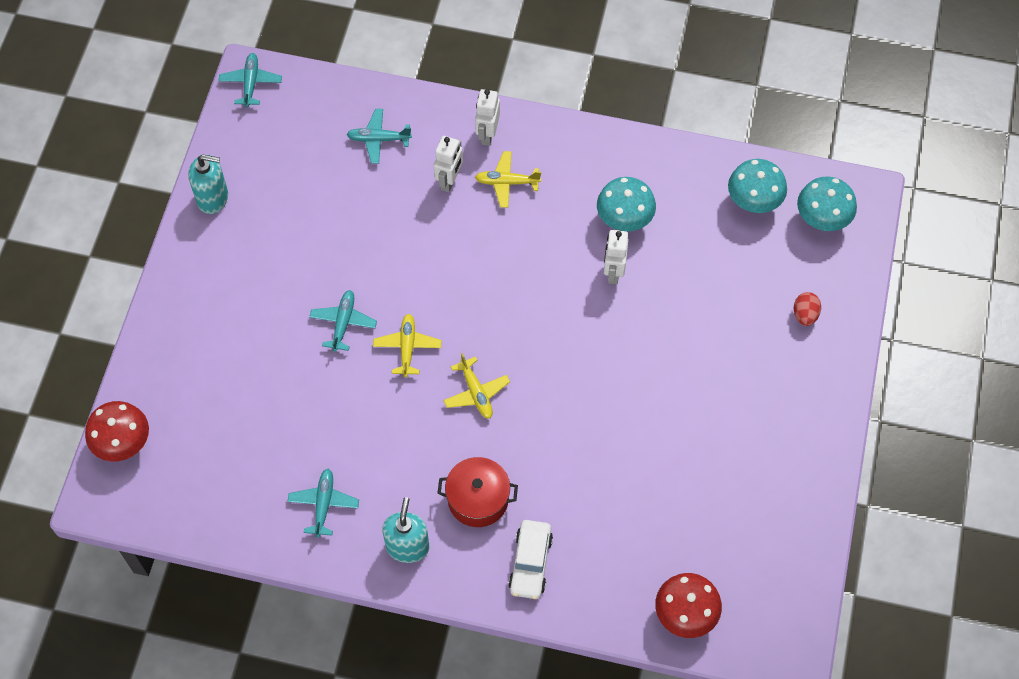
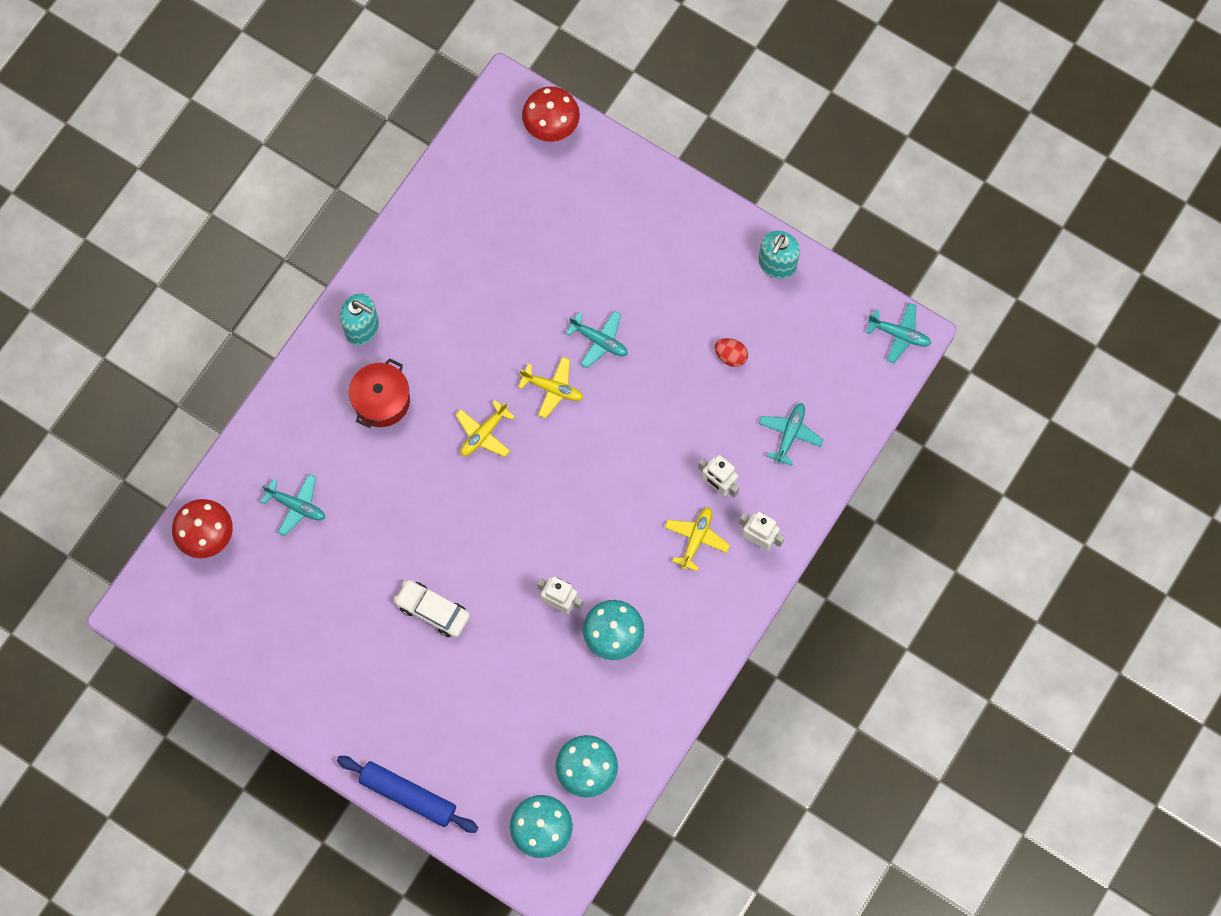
camera: 110 degrees right, 10 degrees up
(323, 504) = (428, 272): turquoise plane -> turquoise plane (296, 506)
(476, 393) = (484, 433): yellow plane -> yellow plane turned 45 degrees counterclockwise
(530, 563) = (306, 424): white car -> white car (433, 610)
(805, 315) = (445, 766): red egg -> red egg (730, 356)
(846, 336) = (408, 795): none -> blue rolling pin

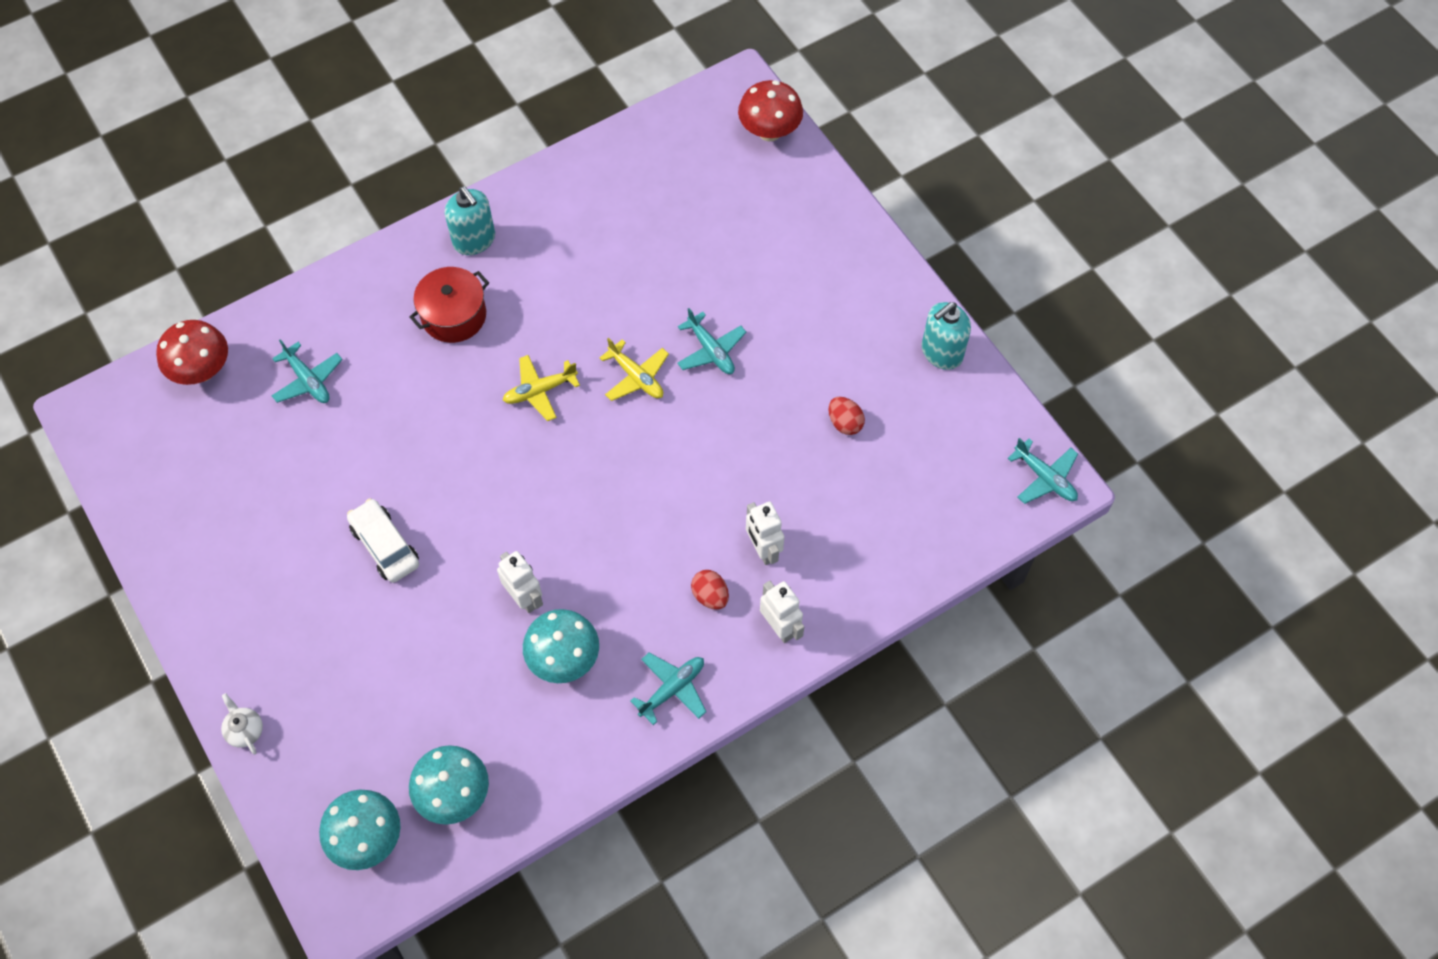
camera: 25 degrees right, 10 degrees down
(408, 795) = (245, 730): blue rolling pin -> white teapot
(696, 539) = (710, 596): yellow plane -> red egg
(790, 434) = (870, 530): turquoise plane -> turquoise plane (672, 689)

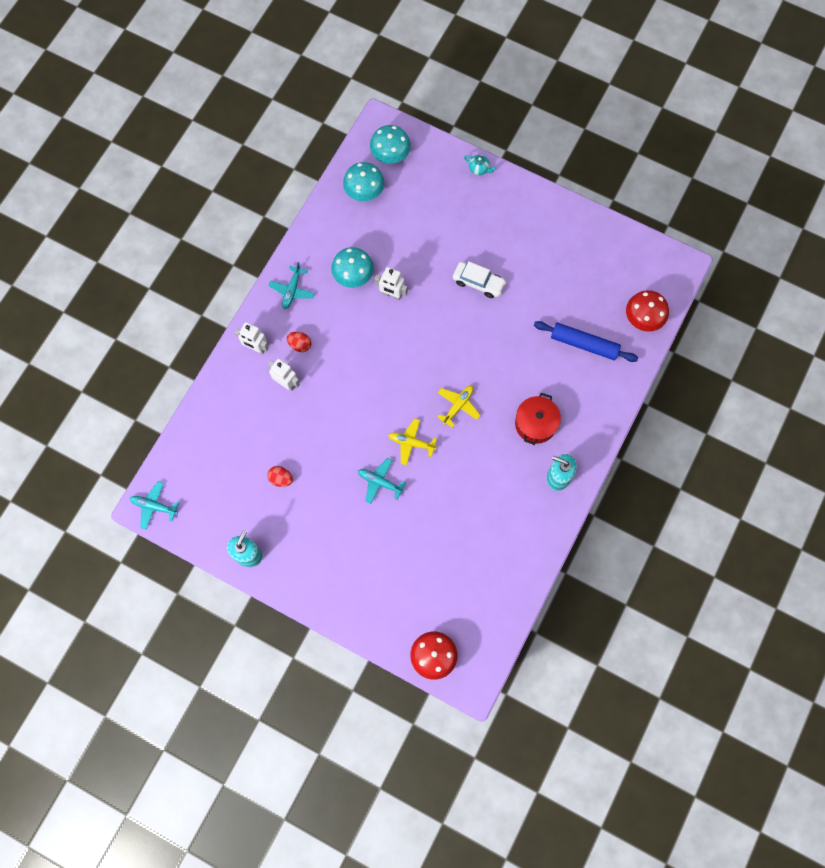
camera: 150 degrees right, 10 degrees up
(245, 730) = (479, 169): white teapot -> turquoise teapot
(308, 380) = (584, 344): turquoise plane -> blue rolling pin

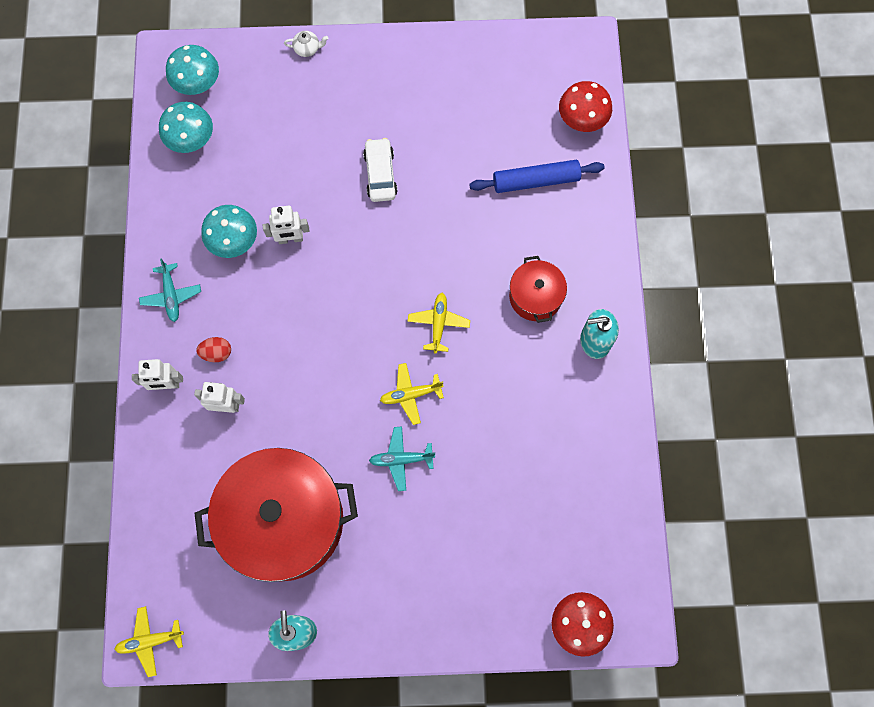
camera: 30 degrees left, 0 degrees up
(154, 506) = (150, 641): turquoise plane -> yellow plane
(281, 479) = (284, 521): red egg -> red pot
(478, 282) = (380, 174): white car -> white car turned 90 degrees counterclockwise
(479, 169) = (307, 49): turquoise teapot -> white teapot

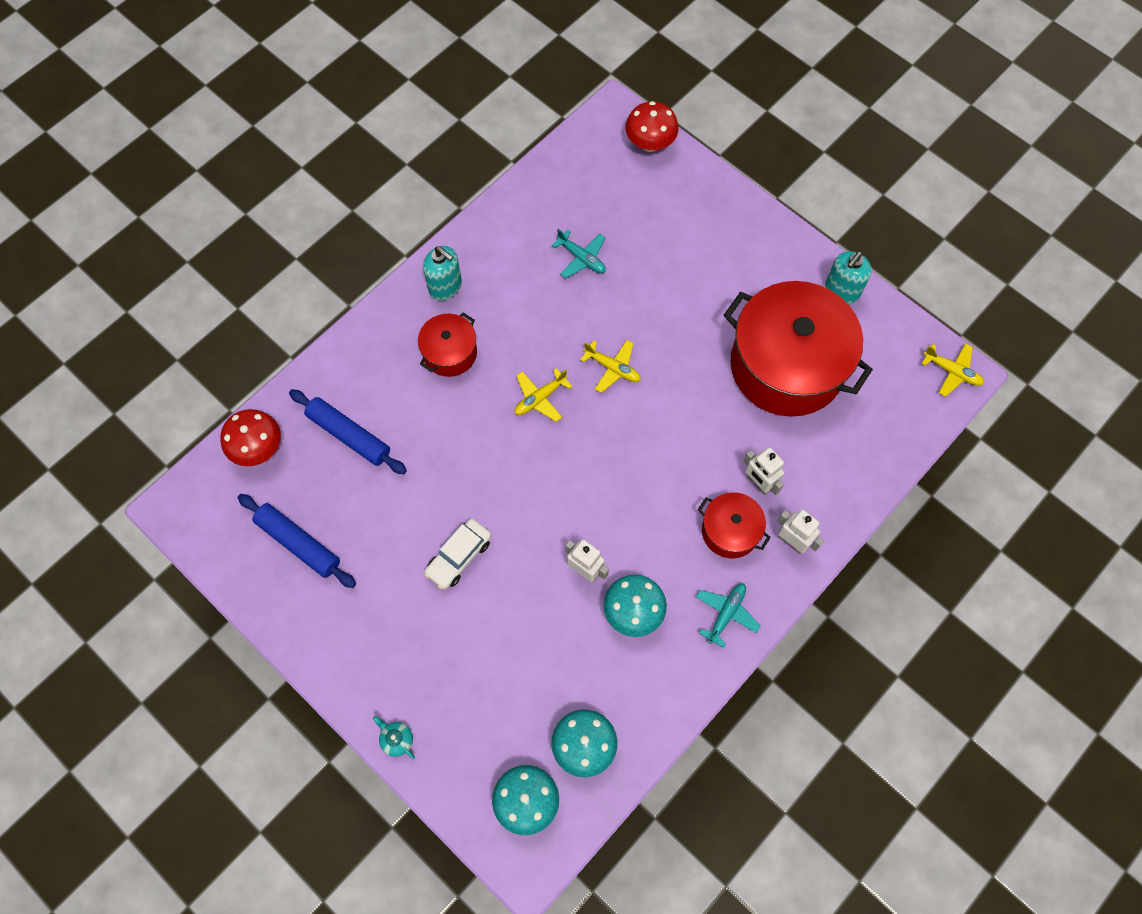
camera: 135 degrees left, 5 degrees down
(217, 353) = (730, 531): red egg -> red pot
(307, 49) = (397, 739): white teapot -> turquoise teapot
(401, 459) = (664, 332): turquoise plane -> turquoise plane (581, 258)
(488, 92) = (298, 543): none -> blue rolling pin

